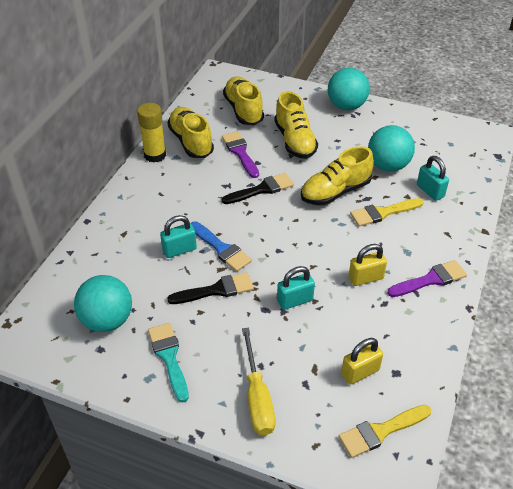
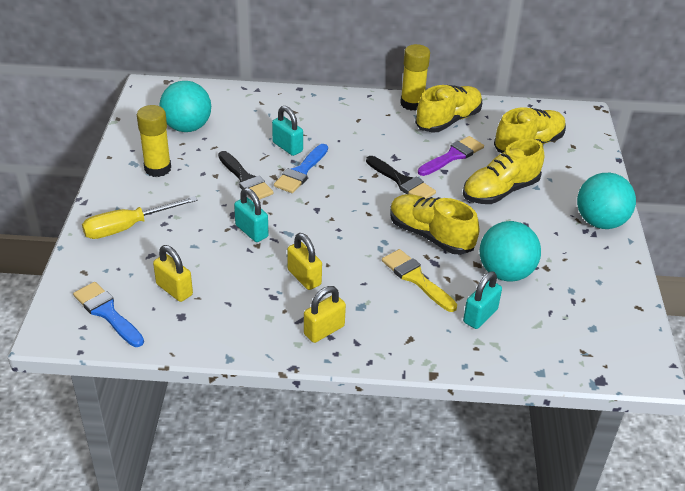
camera: 70 degrees right, 5 degrees down
(169, 357) = (157, 169): turquoise brush -> yellow glue stick
(380, 431) = (107, 313): yellow brush -> blue brush
(430, 280) = (324, 330): purple brush -> yellow padlock

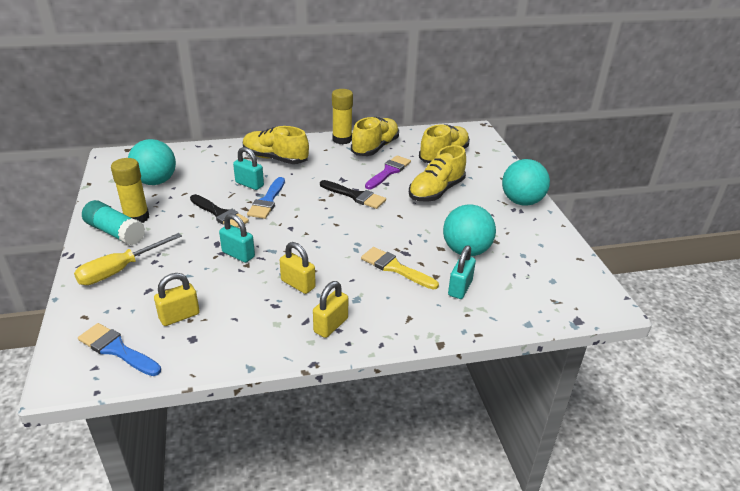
camera: 15 degrees left, 5 degrees down
(132, 183) = (115, 232): none -> turquoise glue stick
(174, 289) = (179, 316): yellow padlock -> yellow padlock turned 60 degrees counterclockwise
(430, 236) = (394, 233): yellow shoe -> yellow shoe (275, 159)

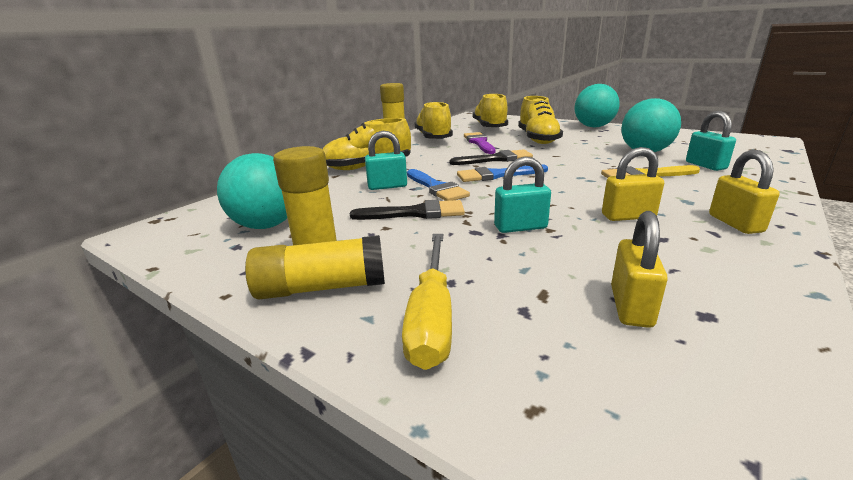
camera: 40 degrees left, 10 degrees down
(115, 232) = (321, 287): turquoise glue stick -> yellow glue stick
(117, 349) = (695, 406): blue brush -> blue brush (497, 175)

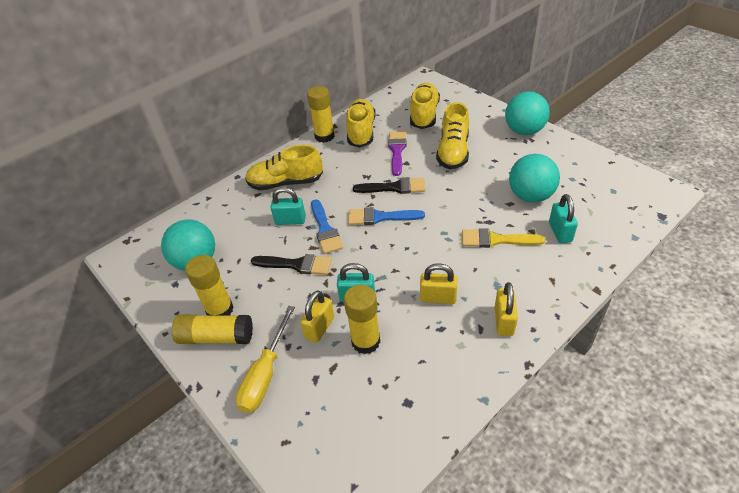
camera: 15 degrees right, 20 degrees up
(570, 262) = (366, 341): none -> yellow glue stick
(631, 306) = (372, 388): yellow padlock -> yellow padlock (320, 327)

